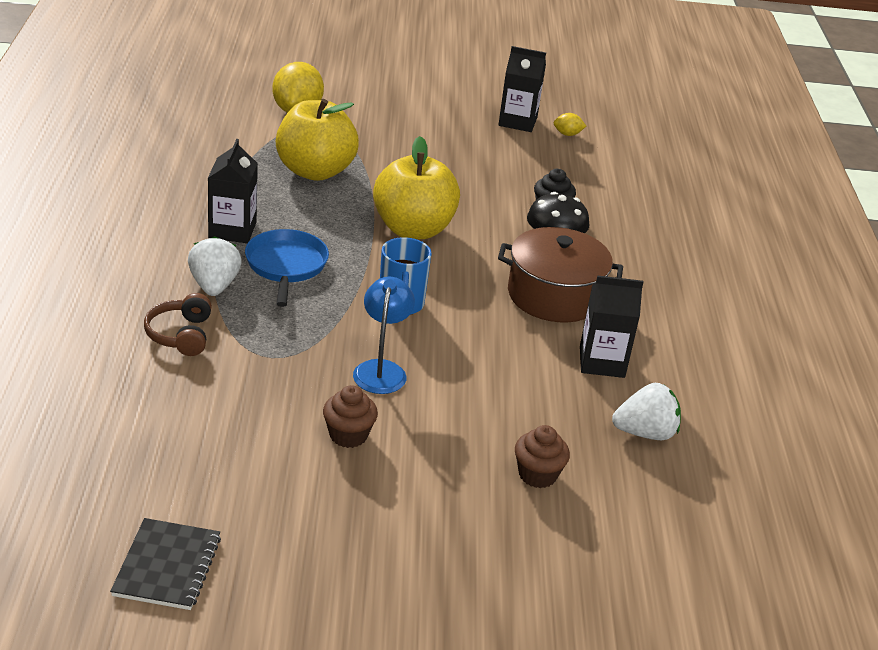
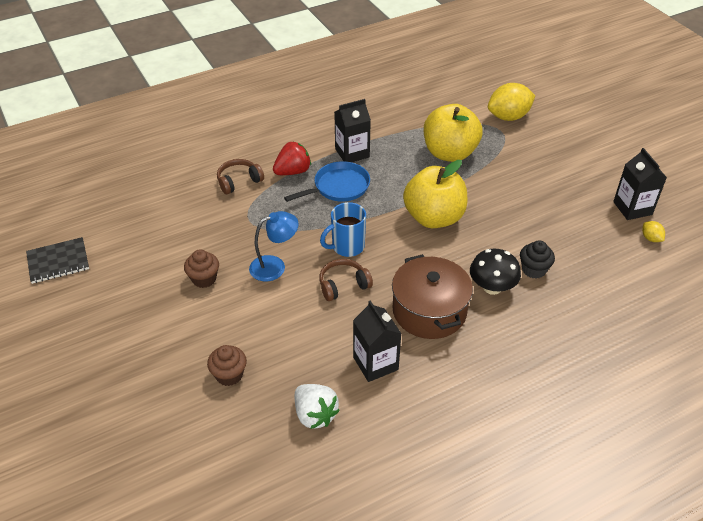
camera: 65 degrees right, 10 degrees up
(214, 286) = (293, 171): white strawberry -> red strawberry
(463, 333) = (343, 285): none -> brown headphones

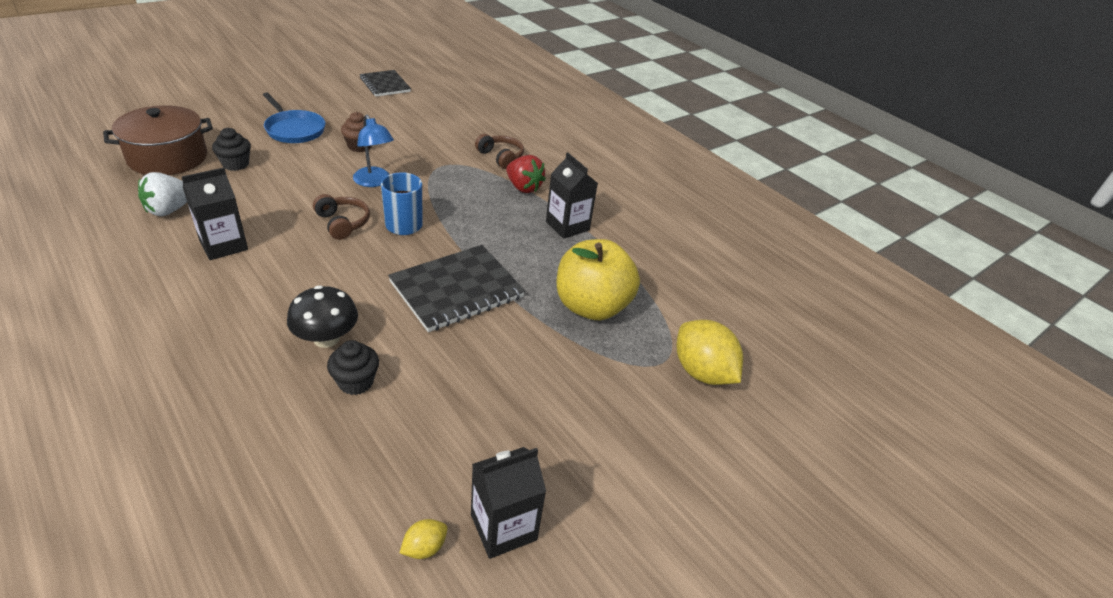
camera: 75 degrees right, 5 degrees down
(229, 375) = (235, 164): brown cupcake -> black cupcake
(338, 187) = (503, 217): blue pan -> blue pan (294, 129)
(429, 311) = (293, 283): brown pot -> brown pot (168, 158)
(434, 218) = (457, 290): yellow apple -> black notebook

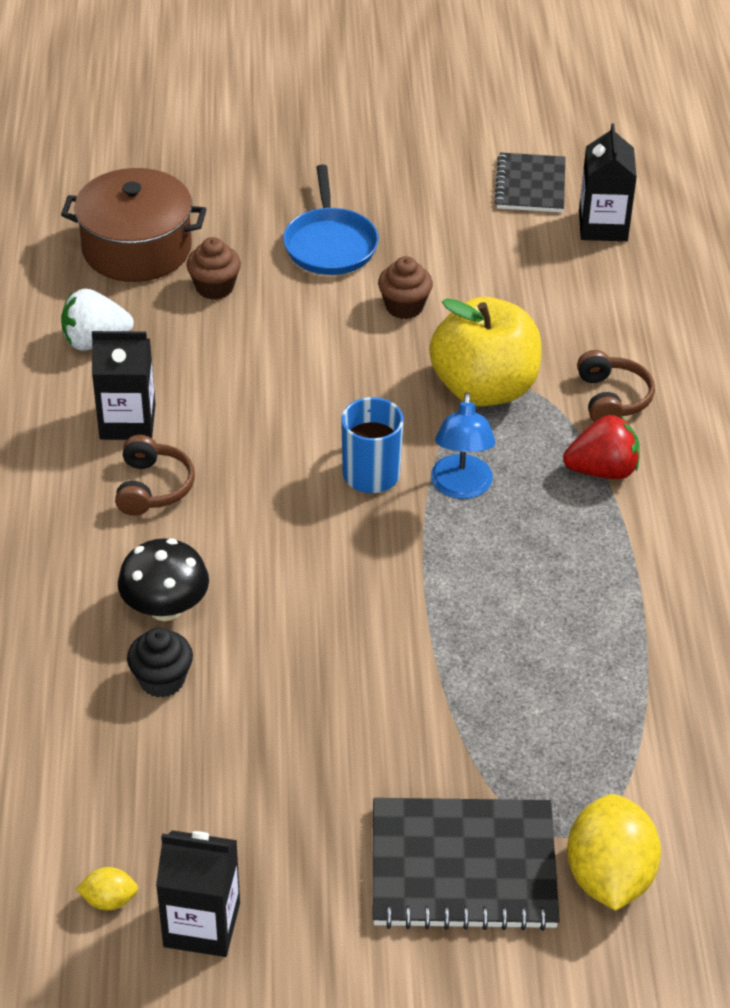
camera: 40 degrees right, 5 degrees up
(235, 164) = (214, 287): black cupcake -> brown cupcake
(342, 223) = (292, 440): brown headphones -> brown headphones (153, 487)
(374, 182) = (382, 382): blue lamp -> blue lamp (461, 487)
(457, 290) = (369, 606): black notebook -> black notebook (463, 867)
(523, 187) = (602, 470): red strawberry -> red strawberry turned 90 degrees counterclockwise
(567, 226) = (614, 566): black carton -> black carton (603, 226)
(591, 306) = (536, 711): yellow apple -> yellow apple (484, 388)

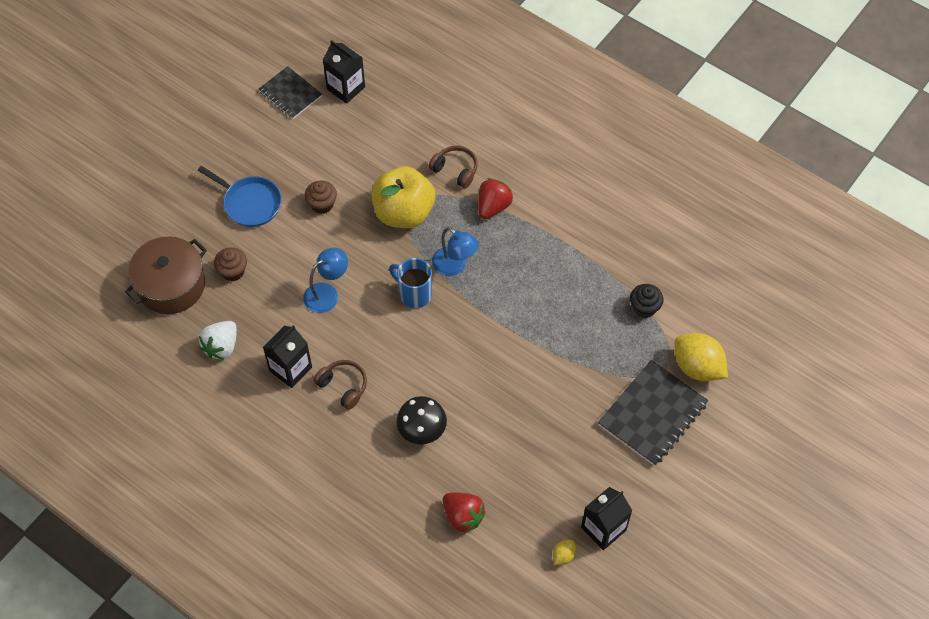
camera: 50 degrees left, 15 degrees up
(68, 737) = (463, 516): none -> red strawberry
(162, 680) = (462, 459): black cupcake -> black cupcake (644, 308)
(277, 389) = (327, 294): none -> blue lamp

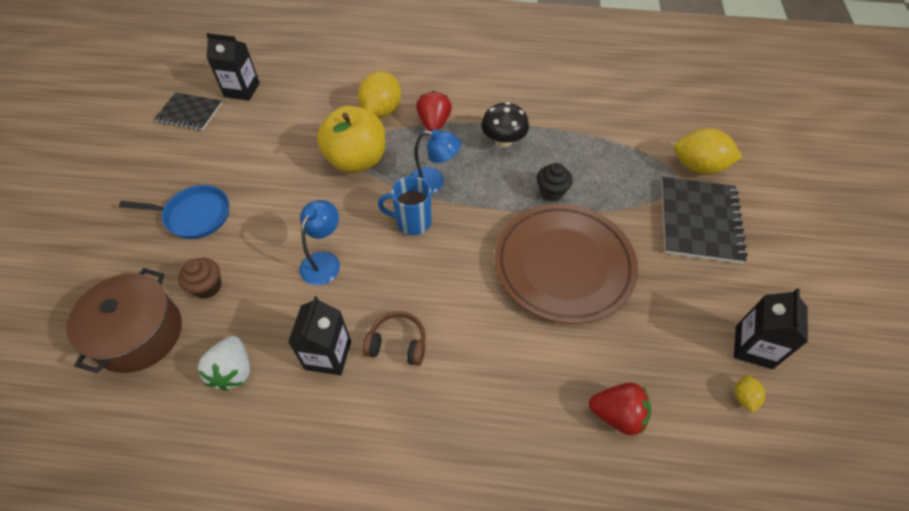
camera: 30 degrees left, 5 degrees down
(322, 204) = (272, 186): brown cupcake -> none
(422, 430) = (509, 345): black mushroom -> black mushroom (503, 140)
(455, 170) = (381, 110): brown headphones -> yellow lemon
(508, 392) = (563, 265): none -> brown plate
(644, 308) = (618, 143): black cupcake -> black cupcake (551, 192)

